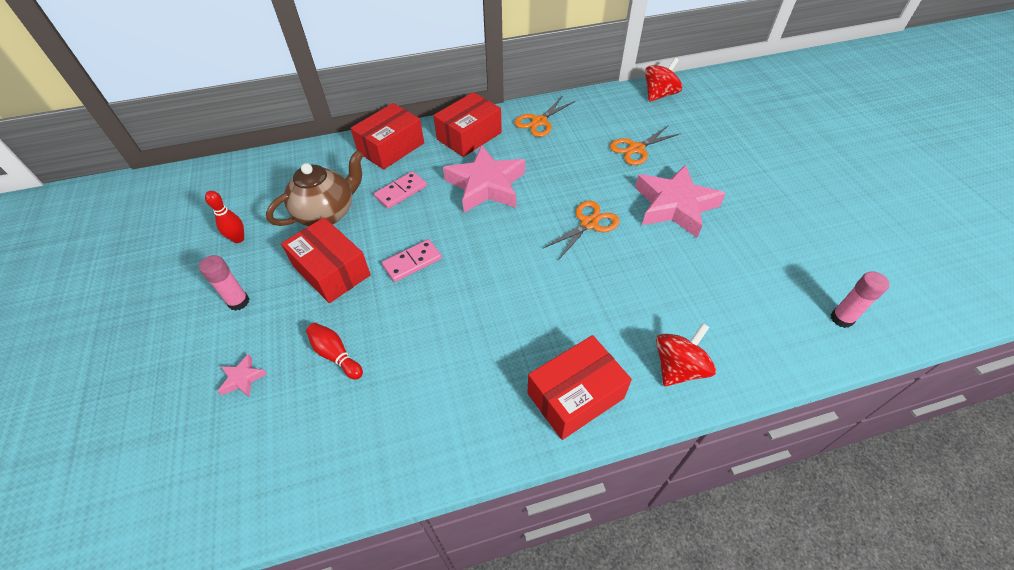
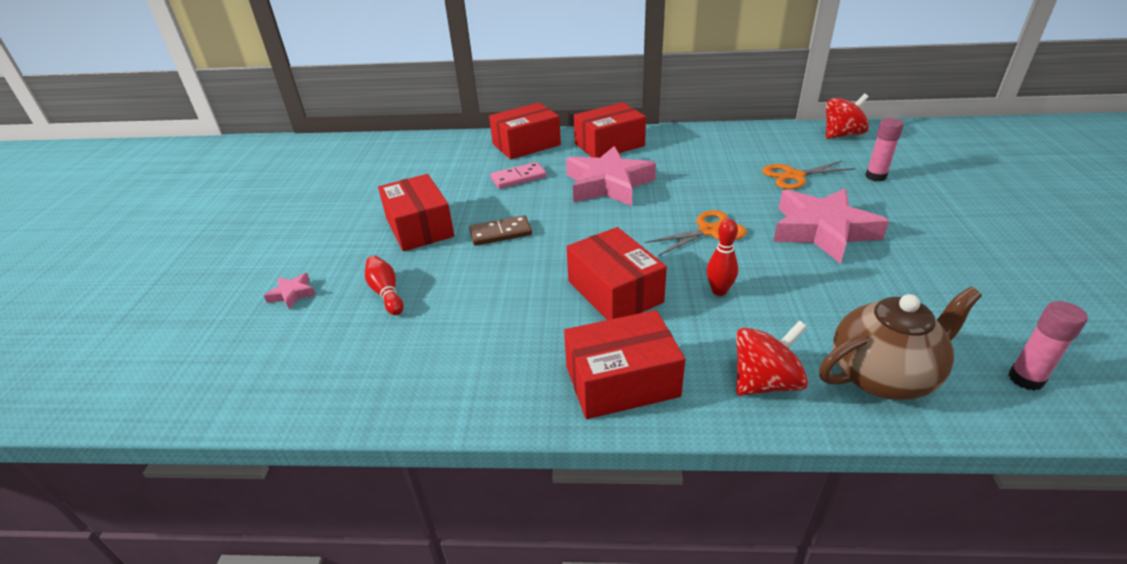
camera: 20 degrees right, 15 degrees down
(238, 239) = (350, 191): red bowling pin -> red bowling pin (719, 291)
(238, 302) = (323, 236): pink glue stick -> pink glue stick (875, 176)
(327, 213) = (439, 184): brown teapot -> brown teapot (882, 376)
(412, 262) = (500, 233): pink domino -> brown domino
(536, 306) = (615, 291): none -> red box
(539, 121) = (690, 142): orange scissors -> none

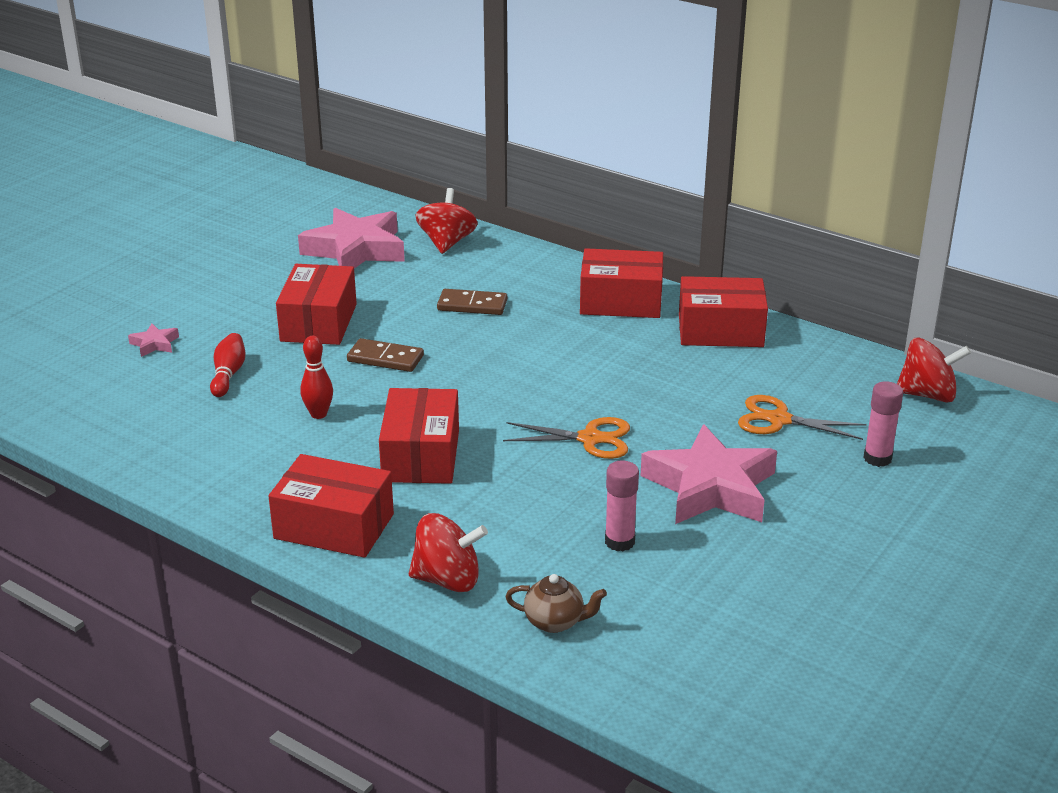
camera: 30 degrees right, 5 degrees down
(453, 148) = (447, 243): none -> red spinning top
(518, 178) = (472, 305): pink domino -> brown domino
(526, 144) = (529, 267): red box -> red box (720, 331)
(608, 184) = (555, 348): pink star -> pink star (355, 250)
(719, 291) = (516, 496): red bowling pin -> red bowling pin (318, 414)
(882, 376) = (555, 622): brown teapot -> brown teapot, size x0.53
(1025, 379) = (681, 683): pink glue stick -> pink glue stick (619, 542)

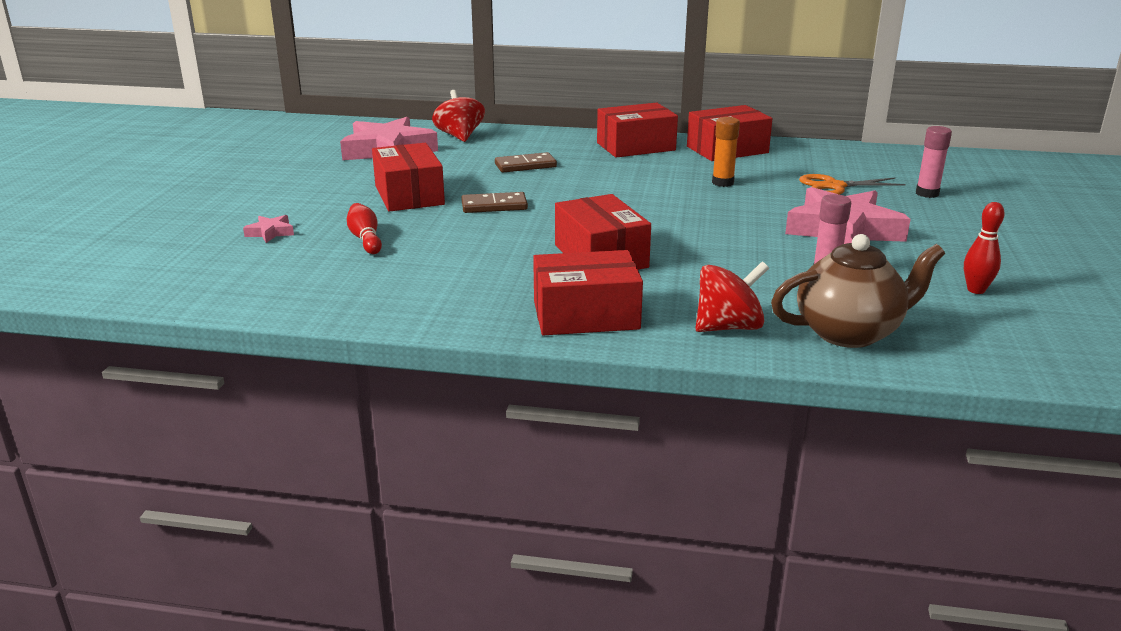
camera: 25 degrees left, 5 degrees down
(318, 414) = (479, 248): red bowling pin -> red bowling pin (976, 290)
(555, 622) = (849, 332): brown teapot -> brown teapot, size x1.89
(590, 439) = (719, 221): orange scissors -> none
(657, 382) = (722, 183): none -> orange glue stick
(927, 395) = (907, 157): red spinning top -> none

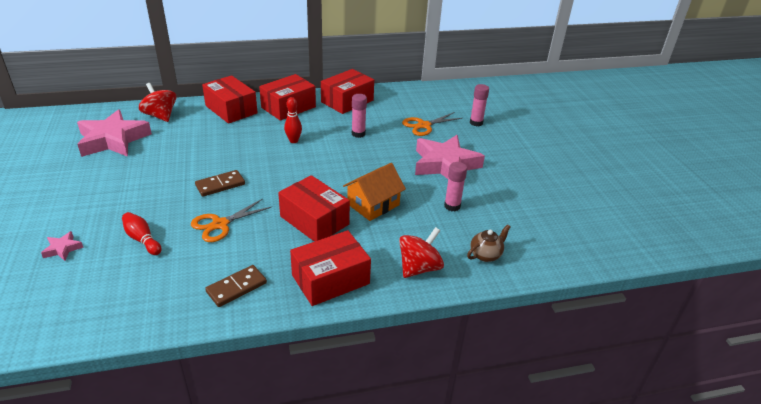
camera: 25 degrees left, 10 degrees up
(409, 195) = (152, 186): red box -> red box (231, 109)
(470, 241) = (220, 224): none -> orange scissors
(525, 165) = (222, 139): brown domino -> brown domino (236, 287)
(699, 254) = (373, 204): none -> orange house
(722, 183) = (358, 134): orange glue stick -> pink glue stick
(849, 332) = (486, 255): brown teapot -> brown teapot, size x0.53
(976, 290) = (534, 202): red bowling pin -> red bowling pin (293, 141)

